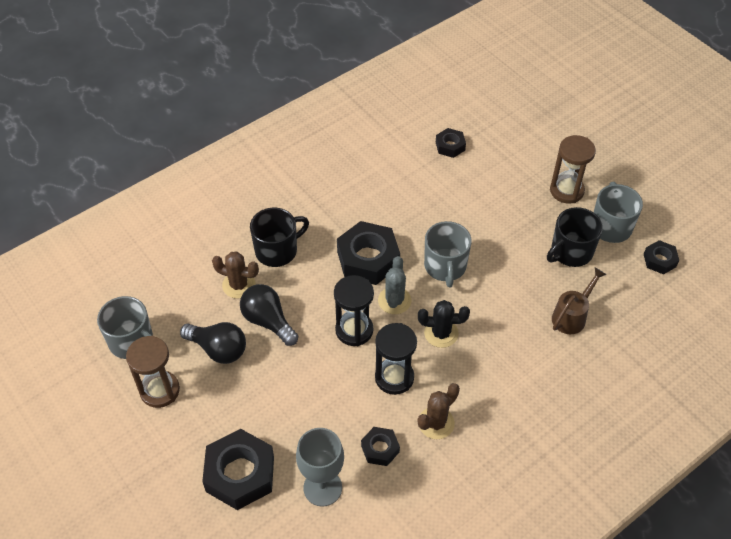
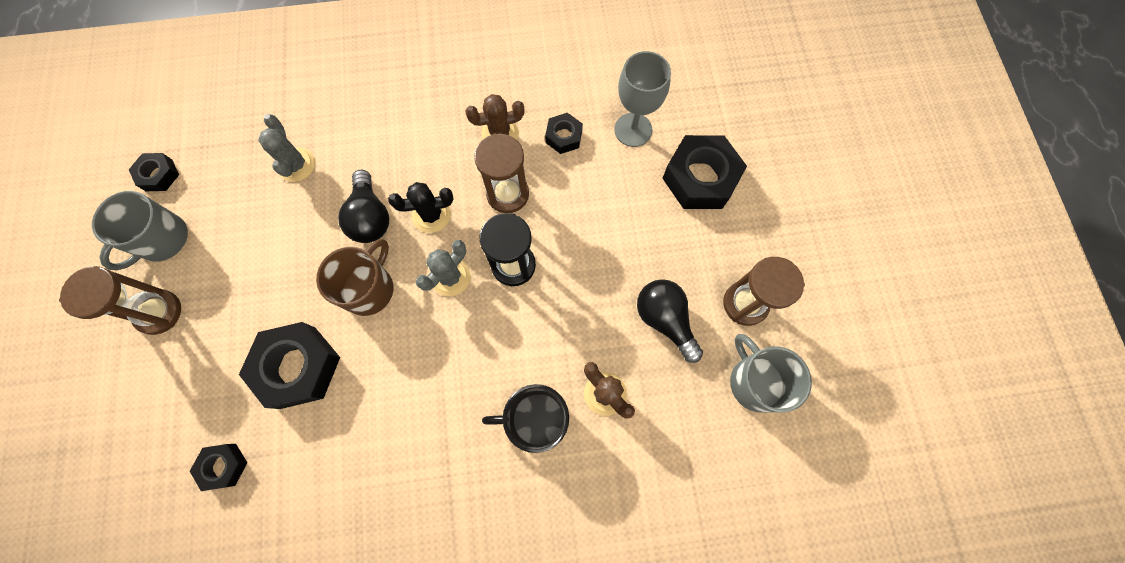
camera: 150 degrees left, 20 degrees up
(268, 321) = (596, 326): black light bulb -> black light bulb (370, 217)
(368, 259) = (442, 346): black nut -> black nut (298, 367)
(394, 377) = (507, 194): black hourglass -> brown hourglass
(441, 333) = (431, 215): black cactus -> black cactus turned 45 degrees counterclockwise
(445, 267) = (369, 288): grey mug -> brown mug
(570, 252) = (231, 233): black mug -> none
(572, 316) = (296, 165): brown watering can -> grey cactus

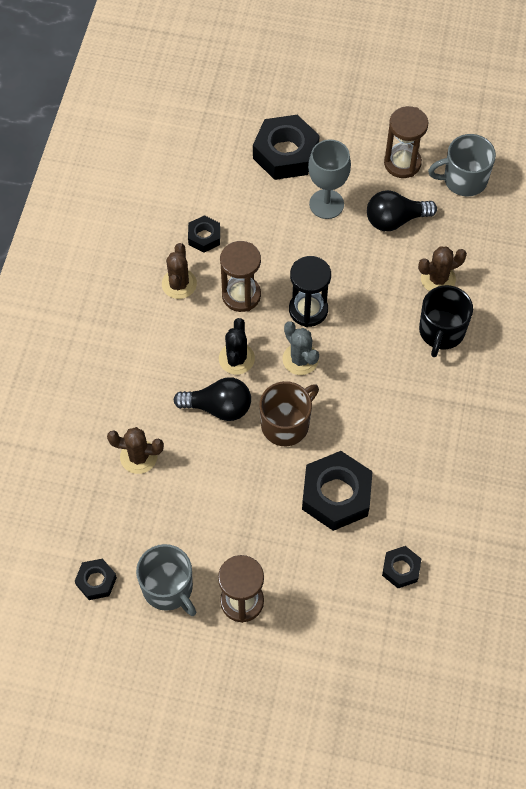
camera: 70 degrees left, 10 degrees down
(296, 165) = (138, 457): grey cactus -> brown cactus
(369, 288) = (286, 424): brown mug -> brown mug turned 90 degrees clockwise
(633, 130) = (220, 184): grey goblet -> grey goblet (326, 204)

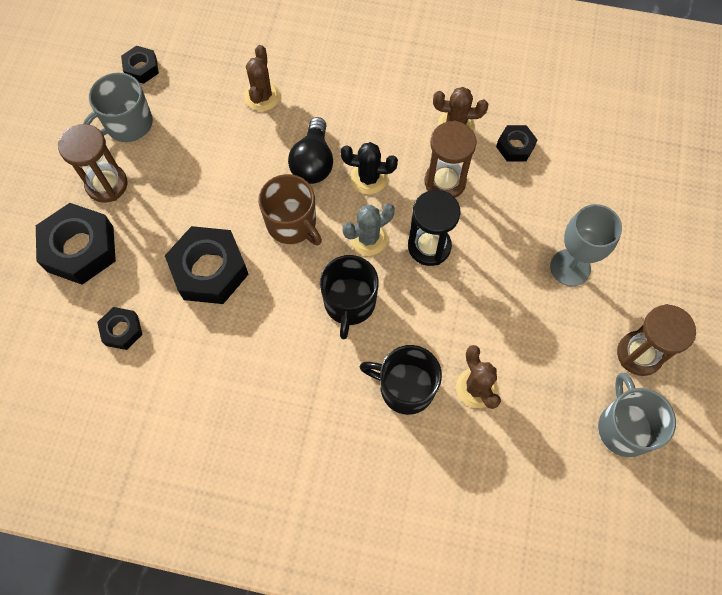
camera: 90 degrees right, 5 degrees up
(285, 153) = (635, 225): black nut -> black nut (80, 249)
(366, 374) = (349, 303): none -> black mug
(395, 220) = (555, 342): black light bulb -> none

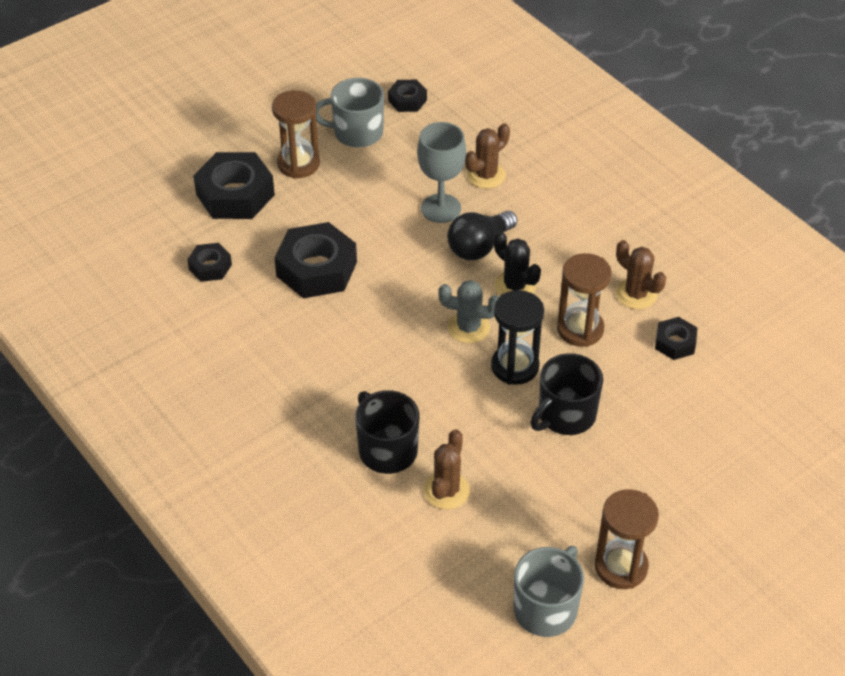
camera: 40 degrees right, 20 degrees down
(292, 224) = (415, 279): brown mug -> none
(349, 303) = (403, 362): black mug -> black mug (565, 415)
(570, 267) = (627, 462): grey goblet -> grey goblet (441, 208)

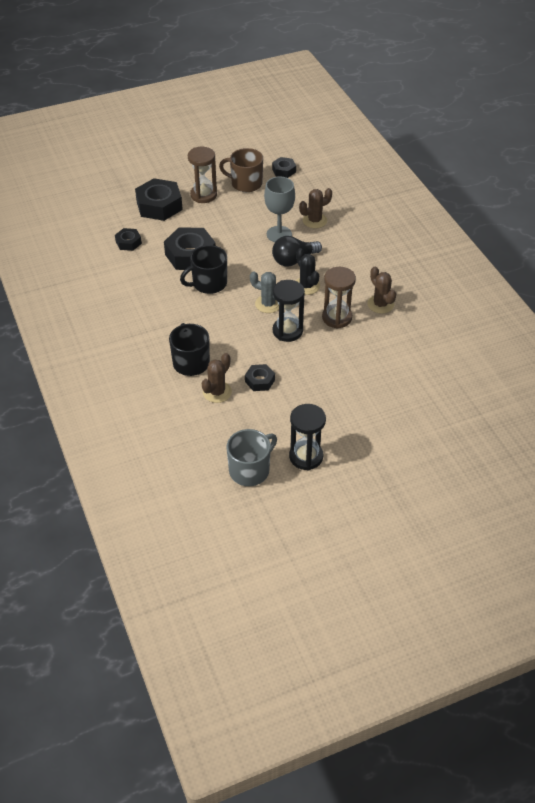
camera: 15 degrees right, 0 degrees up
(356, 132) = (245, 183): grey mug -> brown mug
(565, 415) = (307, 364): black mug -> black mug (208, 284)
(621, 567) = (306, 456): brown hourglass -> black hourglass
(675, 343) = (393, 336): black nut -> black nut (260, 381)

